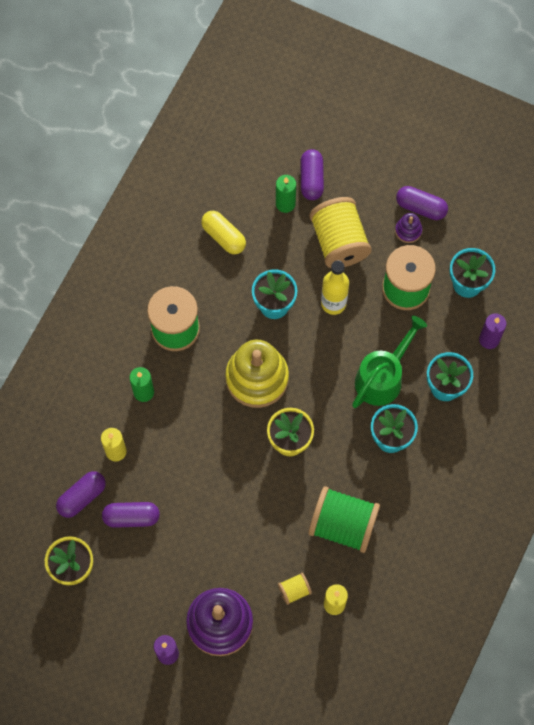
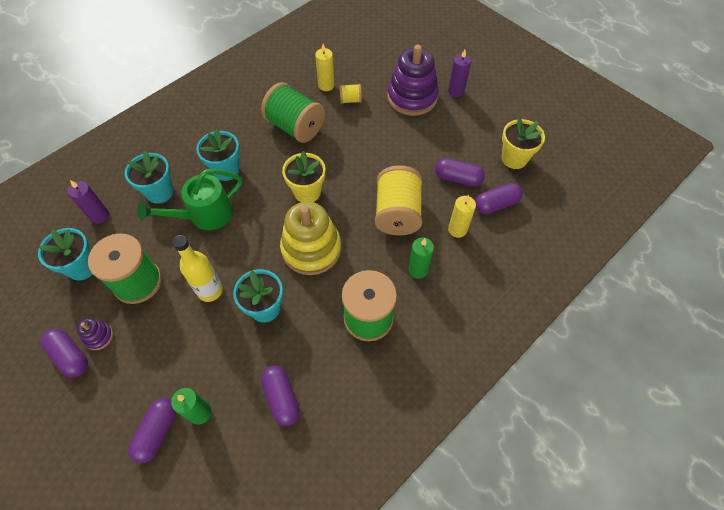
camera: 160 degrees left, 10 degrees down
(223, 236) = (281, 398): yellow capsule -> purple capsule
(339, 242) = (170, 349): yellow spool -> yellow spool (397, 213)

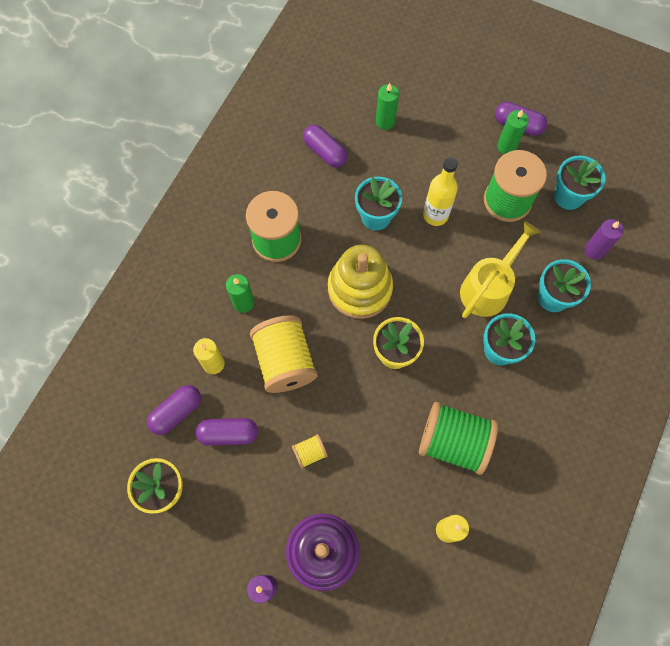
camera: 160 degrees right, 10 degrees up
(98, 336) = (506, 146): purple stacking toy -> green candle
(157, 432) = (410, 99): purple capsule -> none
(204, 215) = (488, 287): green watering can -> yellow watering can
(350, 100) = (403, 514): yellow spool -> yellow spool (310, 453)

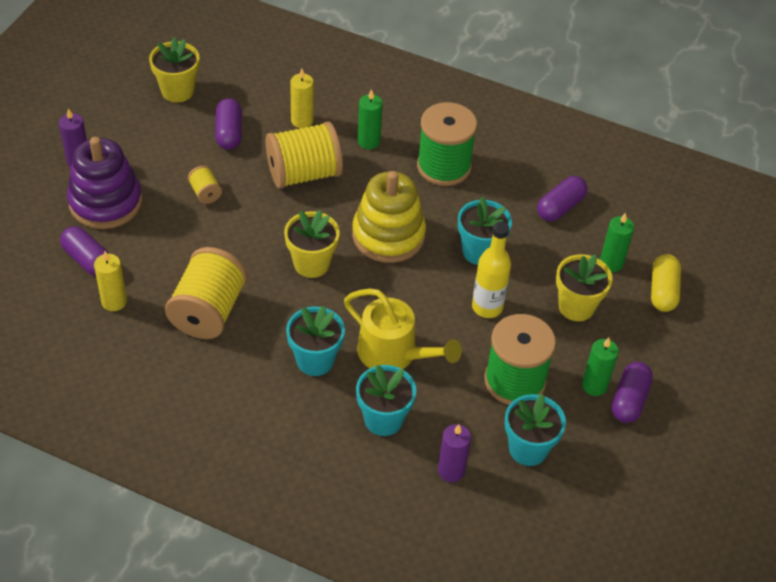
camera: 85 degrees right, 20 degrees down
(176, 412) = (253, 96): purple capsule -> purple capsule (88, 260)
(412, 89) = (663, 291): none -> yellow capsule
(431, 151) = (576, 307): none -> yellow flower pot
(453, 442) = (208, 311): green spool -> yellow spool

